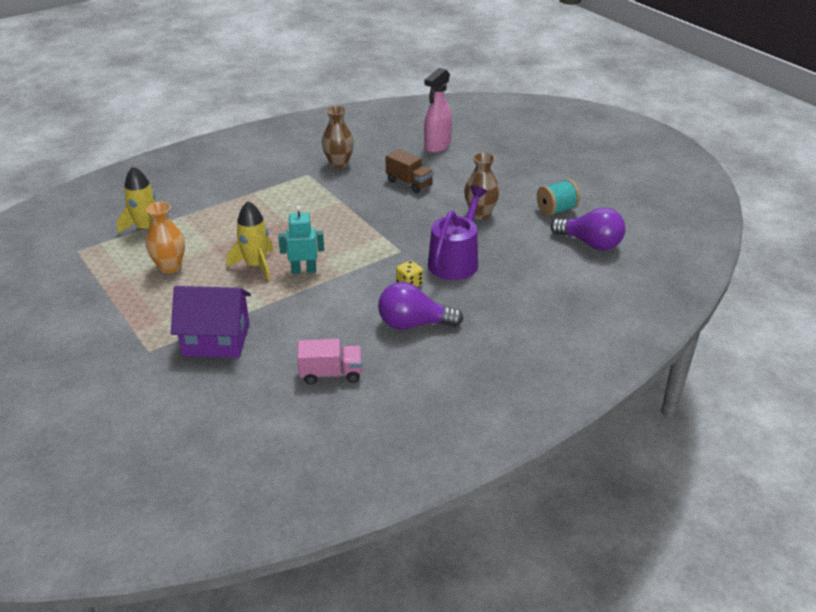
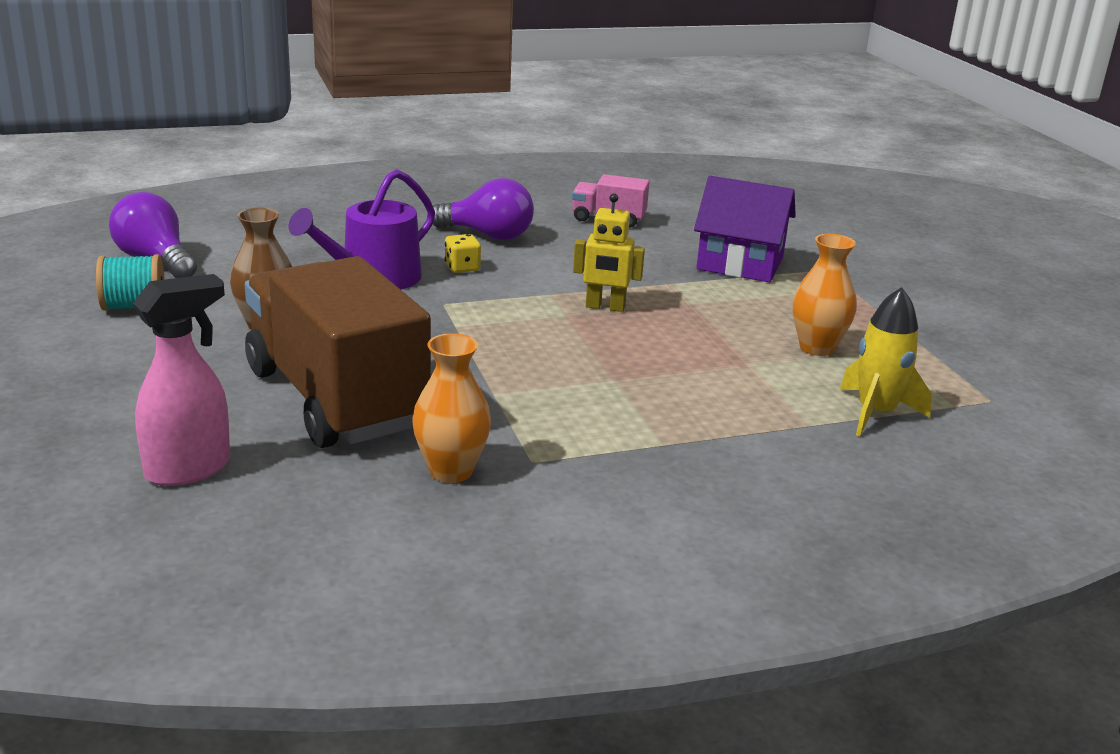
camera: 165 degrees left, 10 degrees down
(256, 265) = (677, 325): yellow rocket -> none
(303, 270) = (605, 307): turquoise robot -> yellow robot
(338, 164) = (451, 471): brown vase -> orange vase
(409, 183) = (335, 398): brown truck -> brown truck, size x2.31

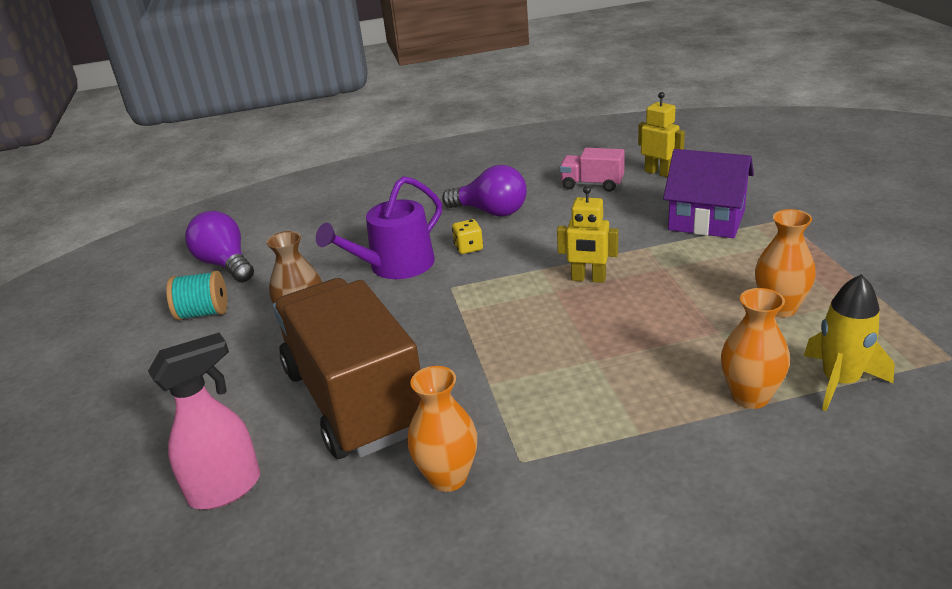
camera: 10 degrees right, 5 degrees up
(686, 214) = (658, 173): none -> yellow robot
(781, 420) = (750, 397): none -> orange vase

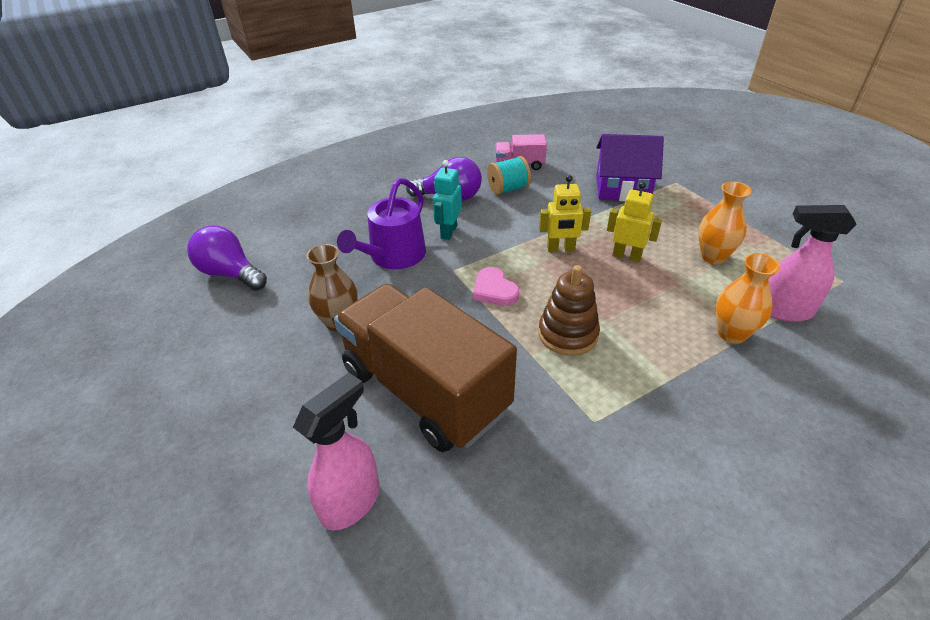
camera: 20 degrees left, 10 degrees up
(203, 313) = (234, 326): turquoise spool -> turquoise spool (508, 189)
(448, 477) = (544, 449): orange vase -> none
(468, 248) = (448, 232): yellow dice -> turquoise robot
(485, 312) = (494, 290): none -> pink heart
(543, 368) = (568, 334): none -> brown stacking toy
(658, 173) = (565, 150): yellow robot -> yellow robot (626, 256)
(839, 381) = (784, 311): yellow rocket -> pink spray bottle

